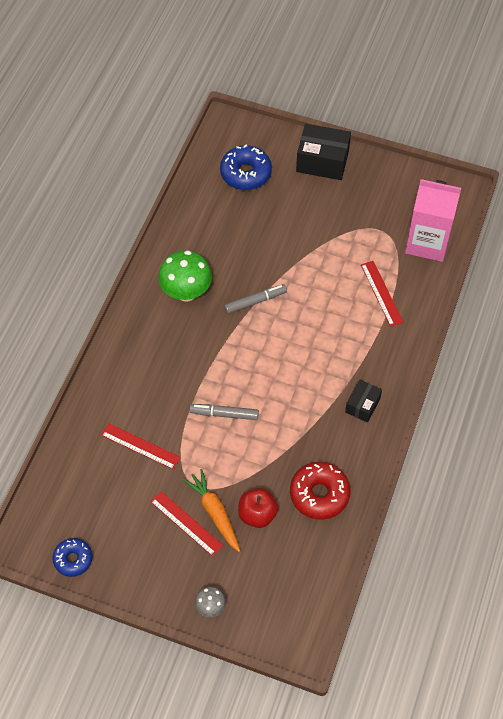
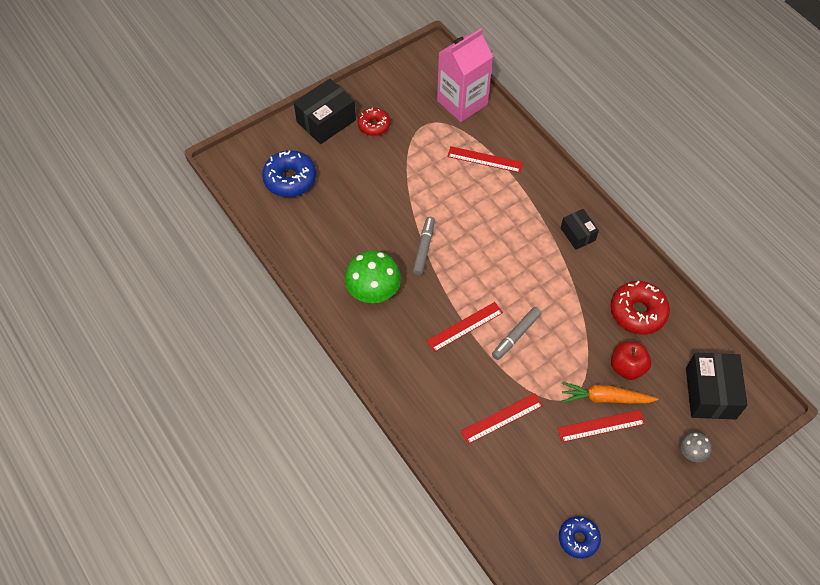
camera: 55 degrees left, 0 degrees up
(204, 372) = (464, 326): none -> red ruler
(281, 594) = (710, 393): none -> black box
(347, 195) = (374, 125): none -> red donut

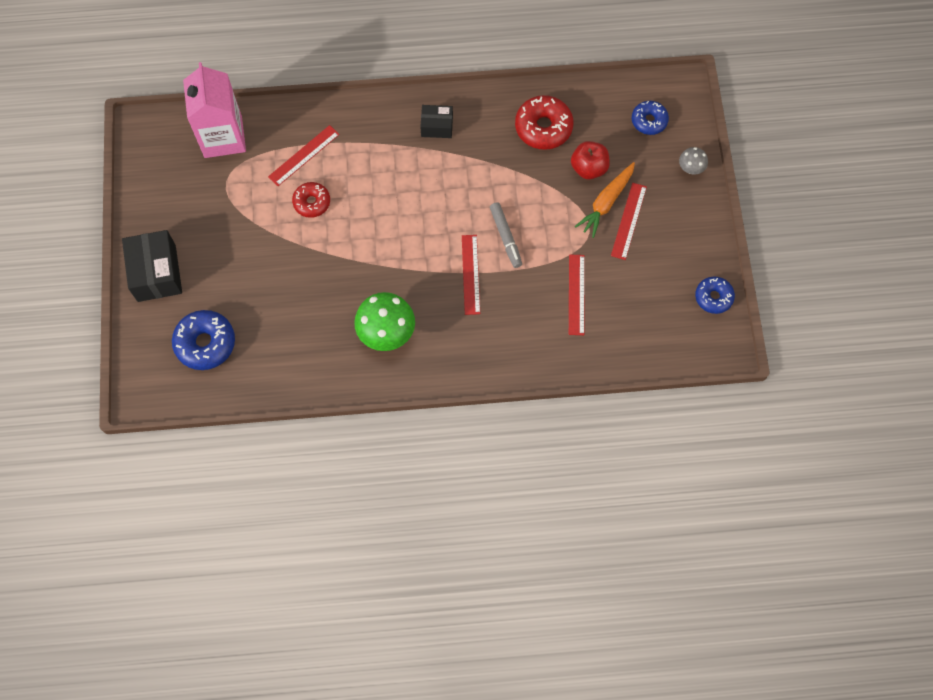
camera: 60 degrees left, 10 degrees up
(374, 125) = (194, 231): red donut -> red donut (312, 202)
(424, 248) = (367, 263): grey marker -> none
(710, 393) = (649, 121): black box -> blue donut

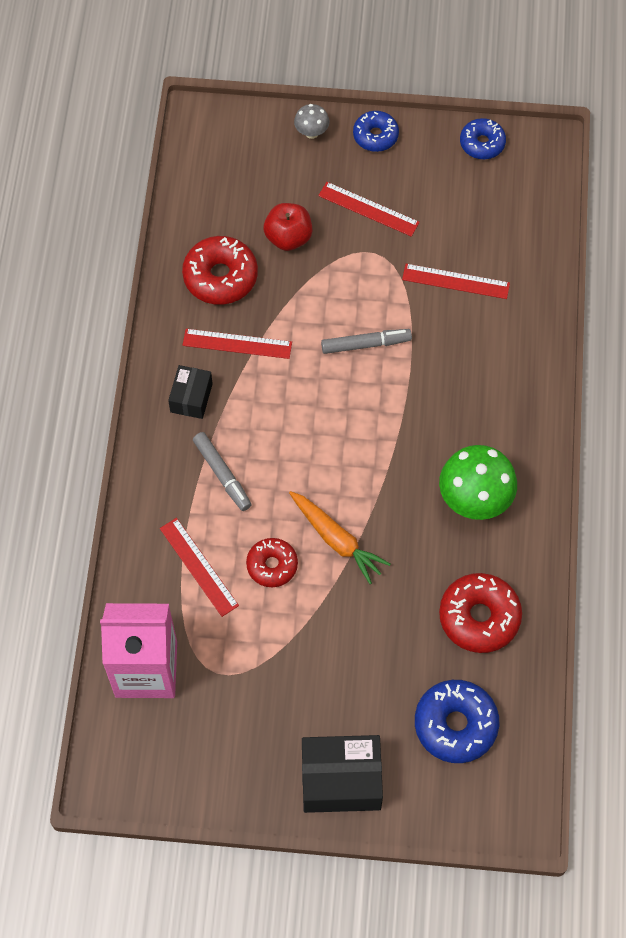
camera: 80 degrees left, 5 degrees down
(291, 349) = (479, 617): none -> red donut
(378, 158) = (222, 474): none -> grey marker
(470, 274) = (409, 391): red ruler -> red ruler (237, 344)
(606, 202) = (339, 228): orange carrot -> orange carrot (336, 540)
(649, 121) = (237, 162): blue donut -> blue donut (375, 136)

